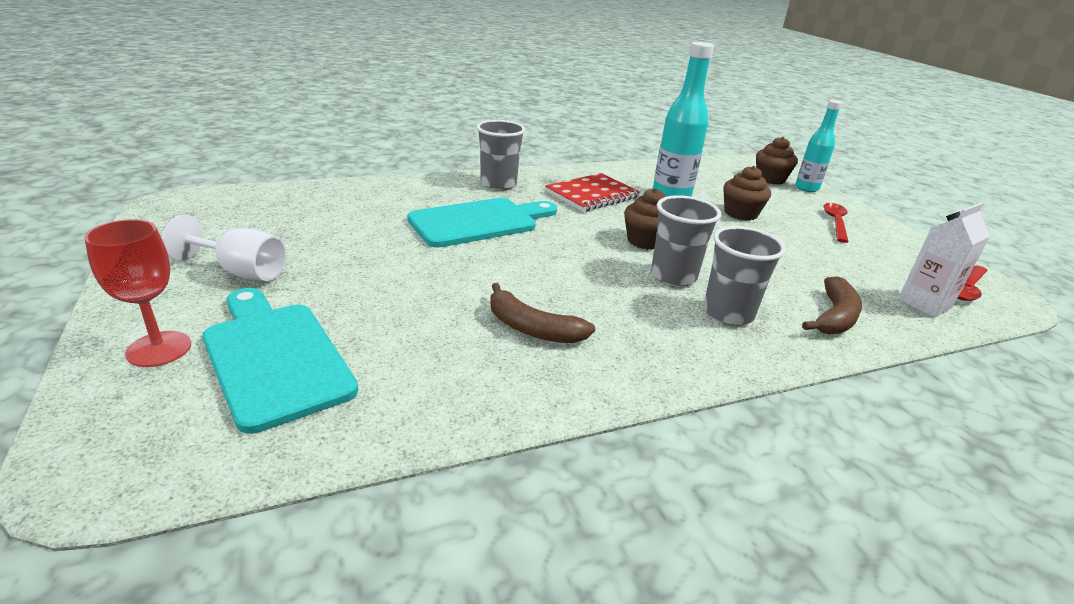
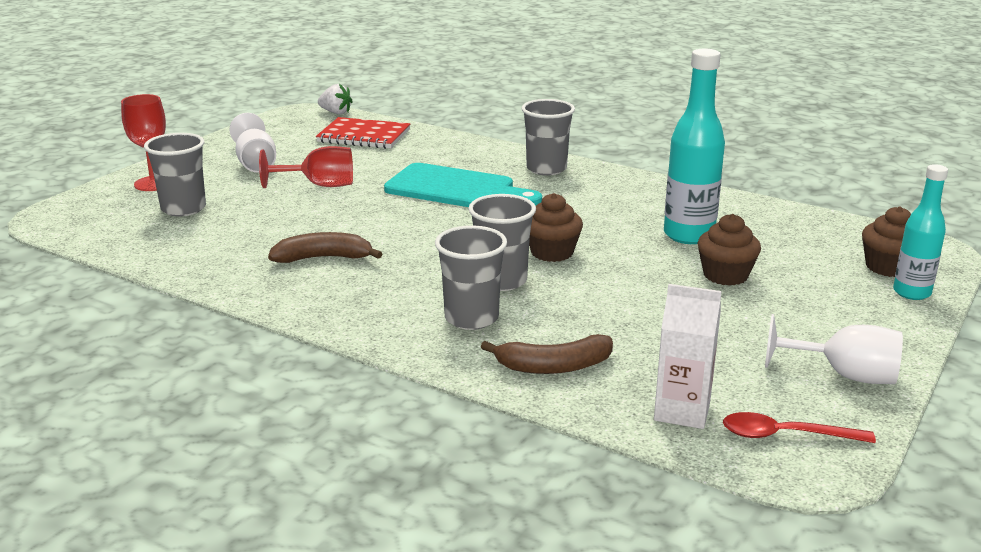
camera: 55 degrees right, 5 degrees down
(211, 193) = (336, 112): none -> white strawberry
(275, 357) = (183, 209): turquoise cutting board -> grey cup
(364, 266) = (319, 185): none -> red goblet
(532, 328) = (323, 258): brown banana -> brown banana turned 90 degrees clockwise
(592, 195) = (609, 205): red notebook -> red notebook (364, 136)
(835, 222) = (826, 329): red spoon -> none
(897, 243) = (844, 375): none -> white goblet

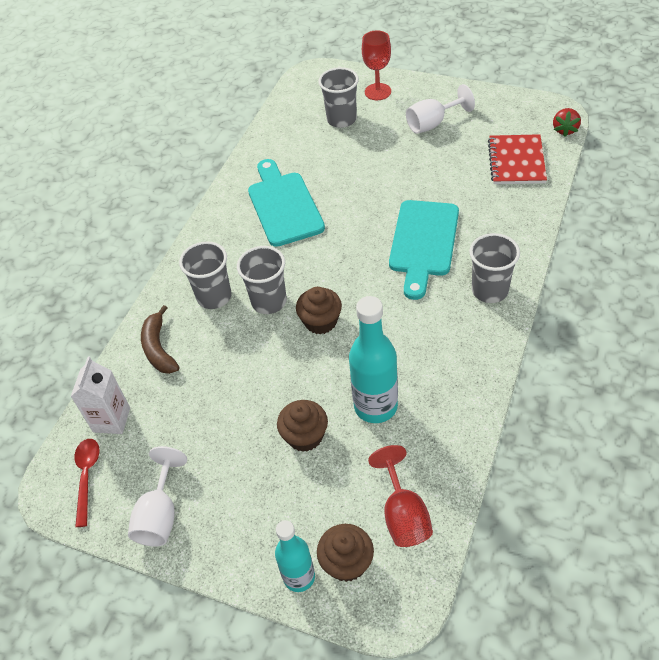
camera: 85 degrees right, 25 degrees up
(319, 185) = (403, 168): red goblet -> red goblet (403, 515)
(323, 258) = (284, 205): brown banana -> turquoise cutting board
(336, 112) = (565, 130): white strawberry -> red strawberry

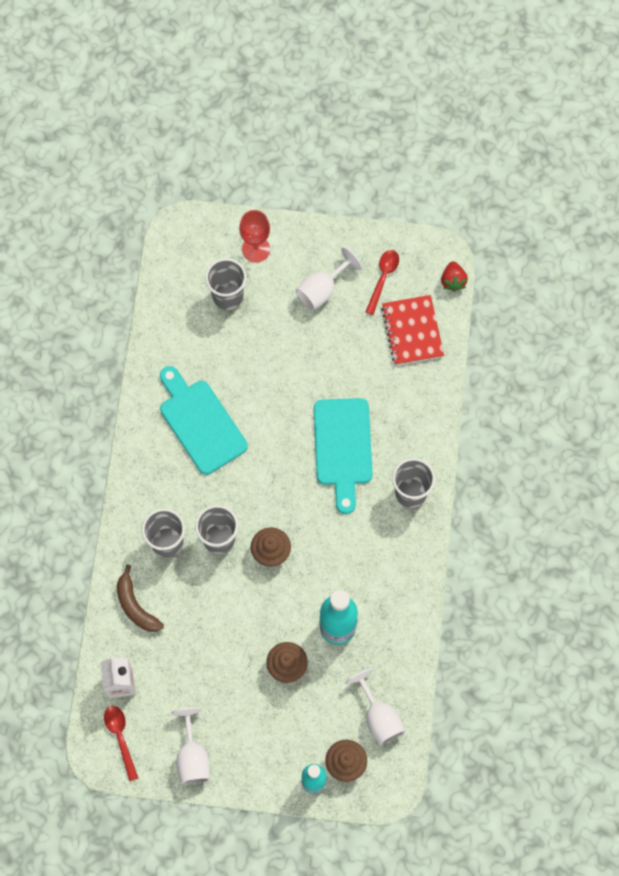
camera: 20 degrees left, 20 degrees up
(403, 515) = (379, 717): red goblet -> white goblet
(494, 121) = (383, 278): none -> red spoon

